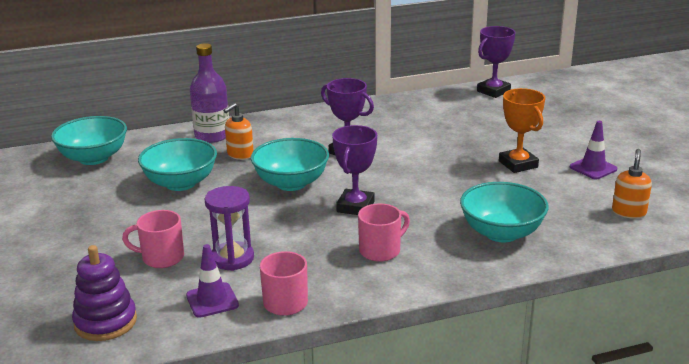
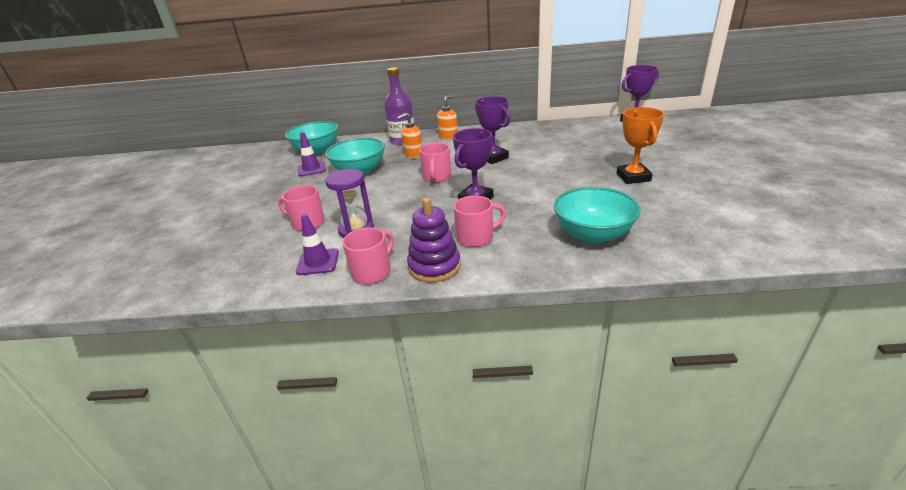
camera: 20 degrees right, 5 degrees up
(105, 322) = (232, 268): purple stacking toy -> purple stacking toy (434, 266)
(291, 183) = (437, 177): turquoise bowl -> pink mug
(593, 168) = (705, 186): purple traffic cone -> purple traffic cone (311, 169)
(629, 212) = (731, 228): orange soap dispenser -> orange soap dispenser (448, 137)

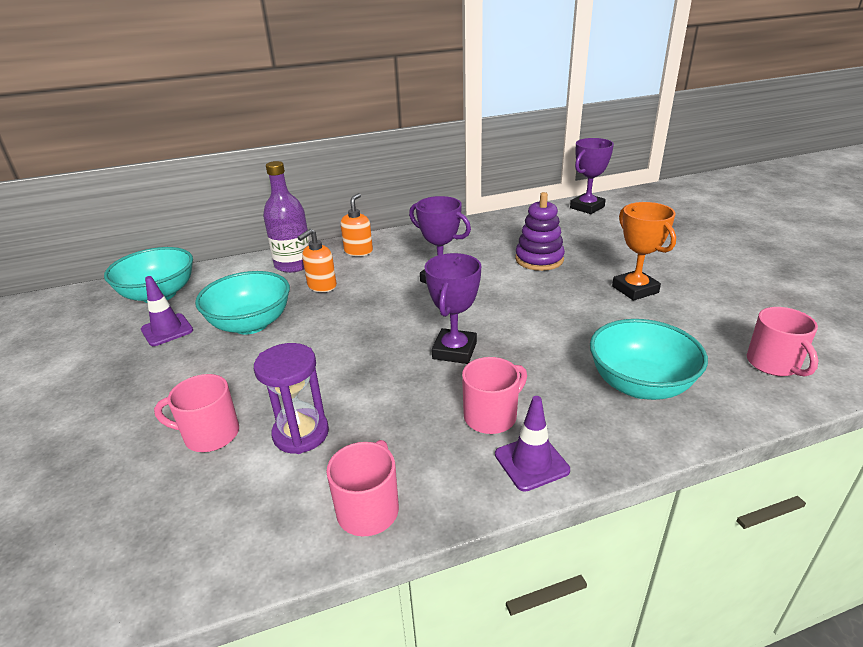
camera: 20 degrees left, 0 degrees up
(318, 262) = (266, 508): purple traffic cone -> purple traffic cone (531, 462)
(434, 266) = (459, 479): purple stacking toy -> purple stacking toy (539, 259)
(437, 177) = (378, 320): pink mug -> pink mug (774, 364)

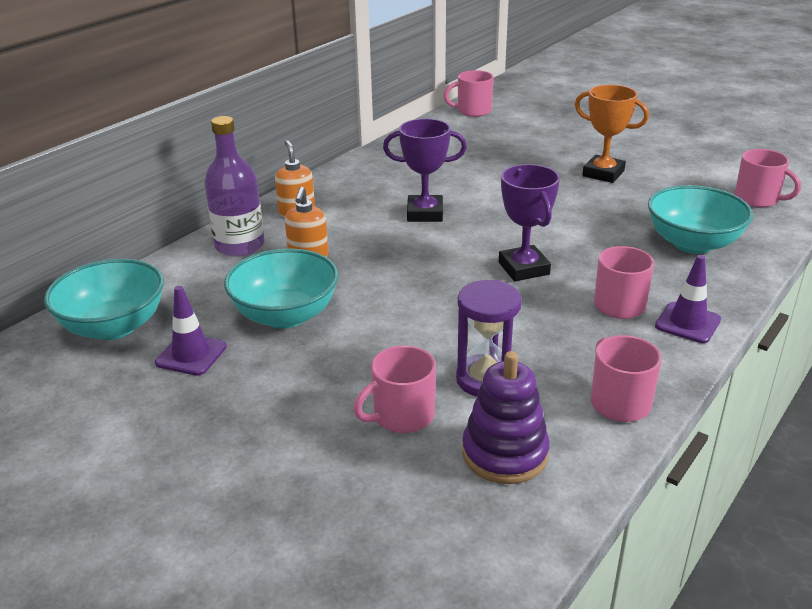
camera: 35 degrees left, 0 degrees up
(539, 259) = (492, 170): purple stacking toy -> purple stacking toy (505, 454)
(587, 207) = (473, 111): purple trophy -> pink mug

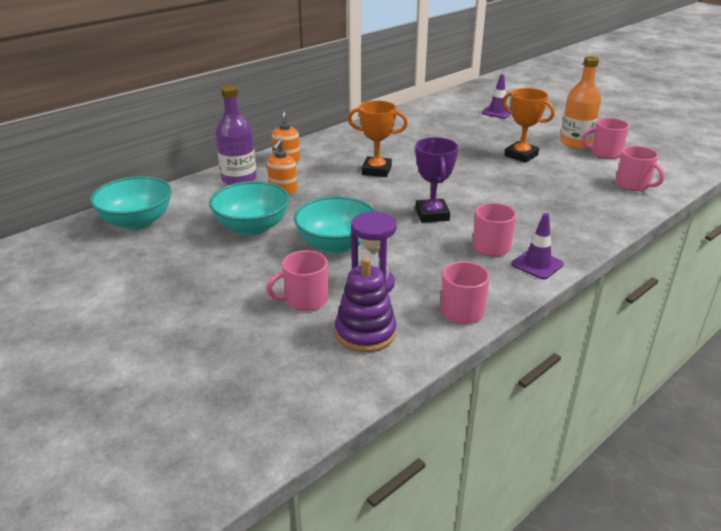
camera: 10 degrees right, 0 degrees up
(191, 355) = (180, 245): purple traffic cone -> purple traffic cone (497, 112)
(425, 213) = (376, 170): purple trophy -> orange trophy
(473, 111) = (442, 103): pink mug -> pink mug (604, 153)
(663, 149) = (575, 142): none -> orange bottle
(692, 243) = (567, 211): turquoise bowl -> turquoise bowl (336, 245)

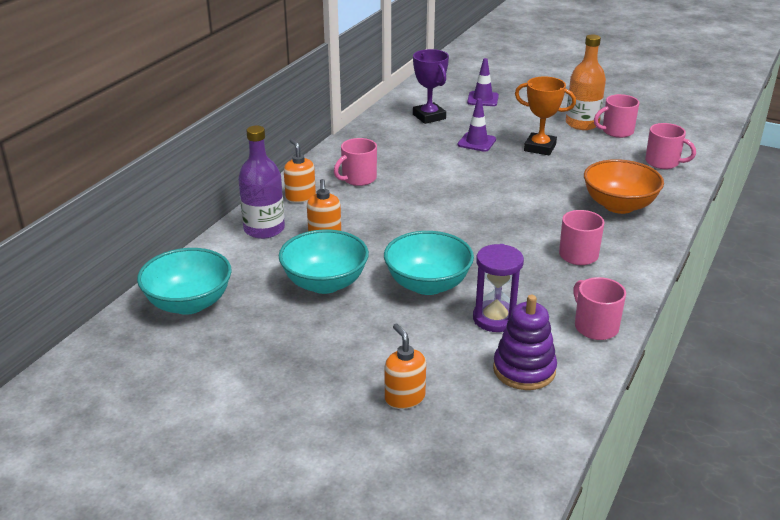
camera: 20 degrees left, 0 degrees up
(241, 331) = (404, 398): none -> orange soap dispenser
(305, 300) = (441, 350): pink mug -> pink mug (358, 179)
(376, 170) = (407, 191): orange trophy -> none
(432, 214) = (499, 231): purple trophy -> purple trophy (429, 117)
(537, 264) = (631, 264): purple traffic cone -> purple traffic cone (476, 142)
(562, 213) = (619, 205): none -> orange bowl

